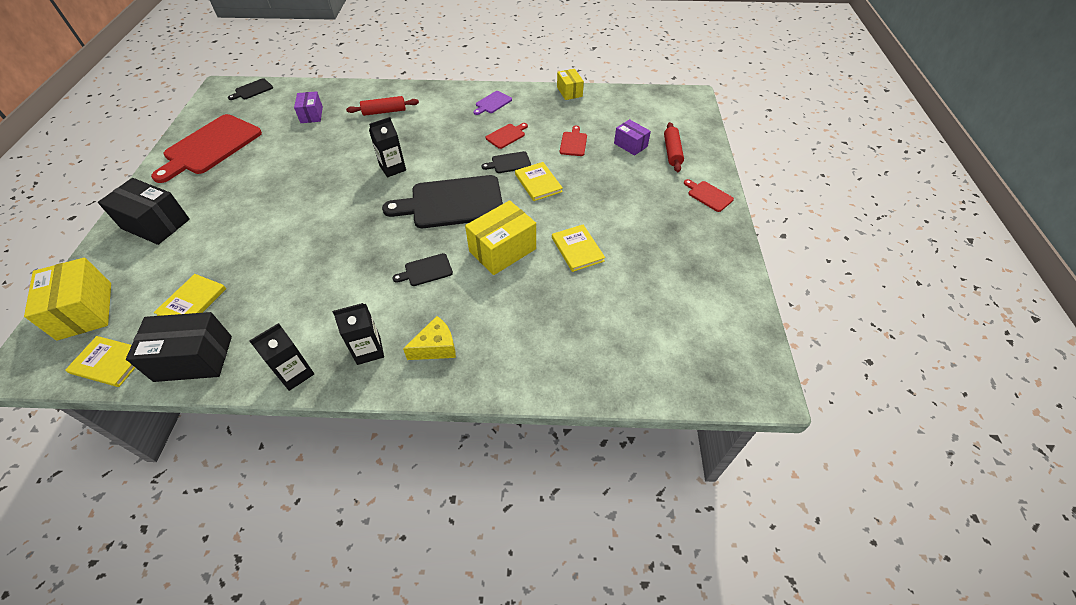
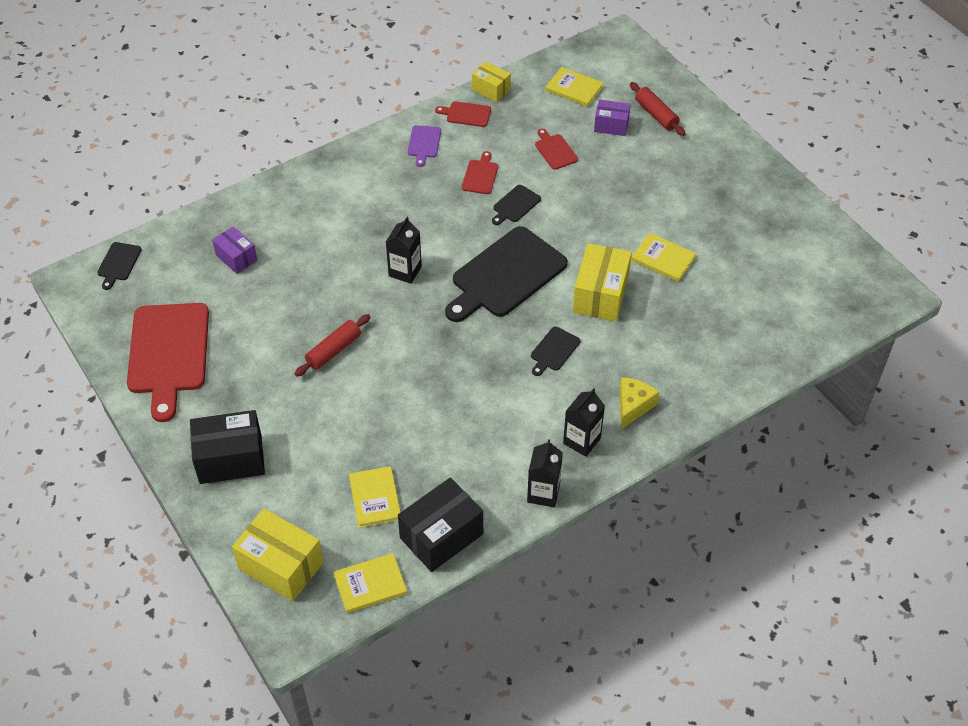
camera: 35 degrees left, 0 degrees up
(384, 112) = (316, 212): red rolling pin -> red rolling pin (334, 350)
(538, 183) = (565, 212): yellow book -> yellow book (574, 89)
(708, 195) = (726, 146): red cutting board -> red cutting board (466, 114)

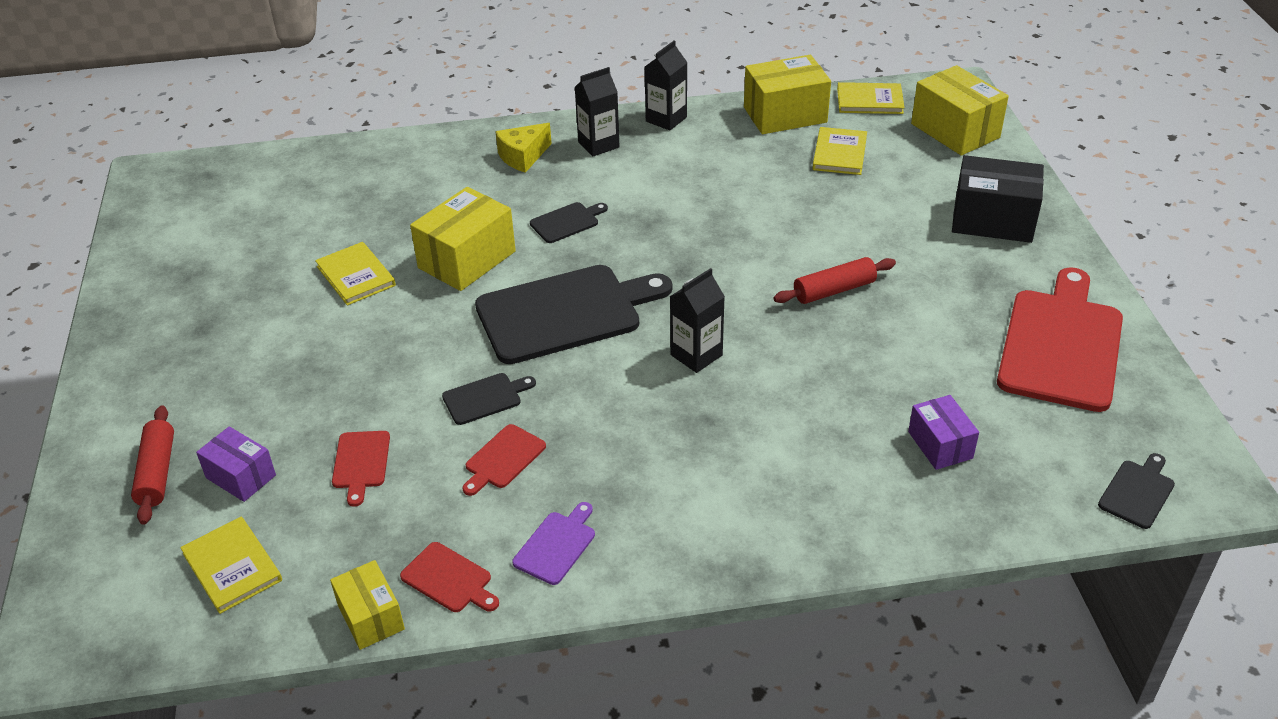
camera: 155 degrees left, 10 degrees down
(441, 536) = (785, 115): black box -> yellow box

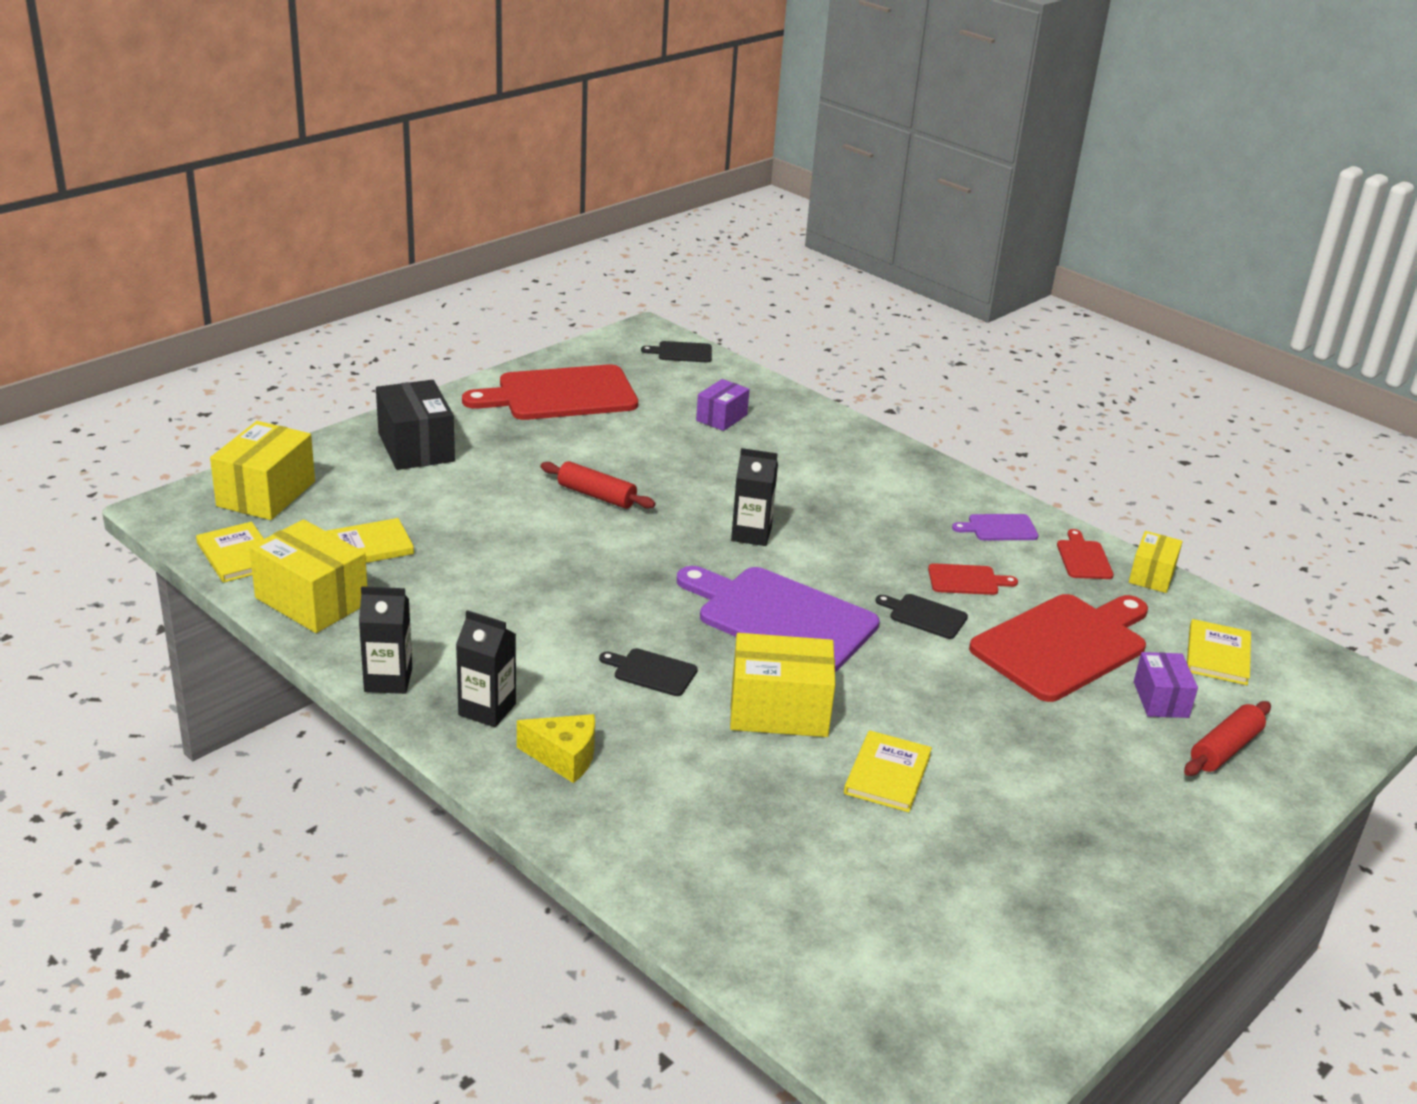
camera: 130 degrees left, 10 degrees down
(361, 463) = (1063, 645): red cutting board -> red cutting board, size x2.26
(565, 313) = (780, 617): black cutting board -> purple cutting board

